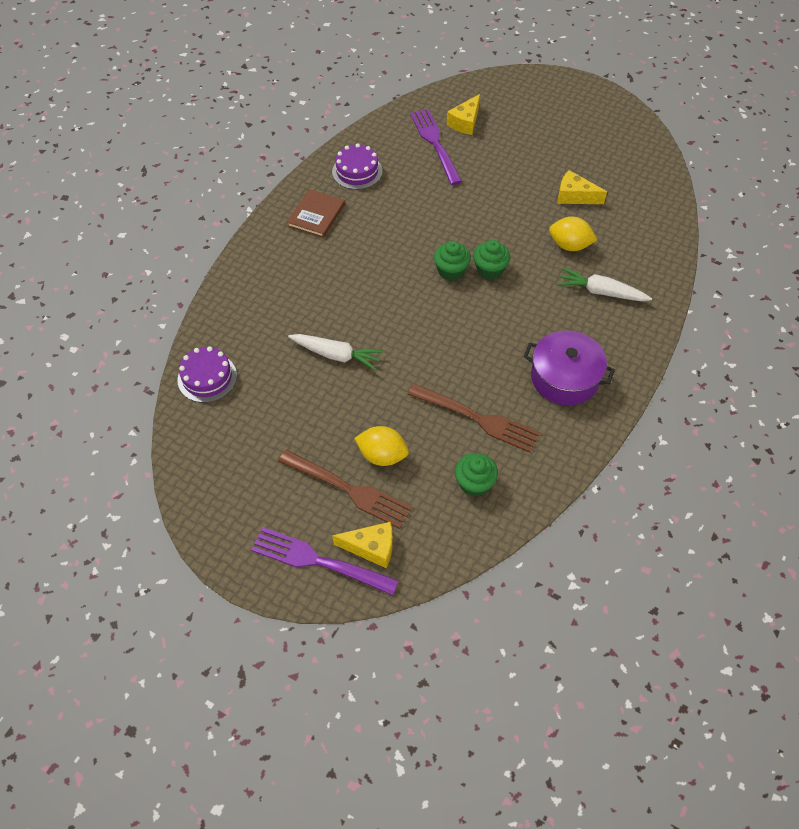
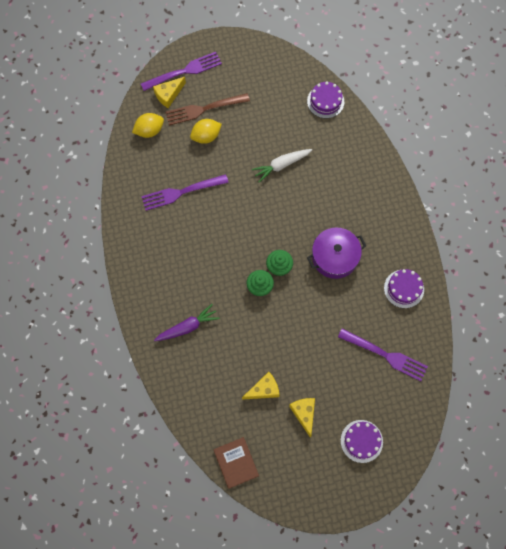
camera: 135 degrees right, 15 degrees up
(316, 215) = (388, 236): brown book -> brown book (236, 463)
(465, 122) = (387, 392): yellow cheese -> yellow cheese (304, 413)
(474, 483) = (153, 160): green cupcake -> none
(477, 419) = (181, 192): brown fork -> purple fork
(526, 111) = (361, 441): none -> purple cake
(564, 377) = (160, 253): purple pot -> purple pot (335, 257)
(569, 245) = (233, 346): yellow lemon -> yellow lemon (149, 130)
(601, 292) = (187, 327): white carrot -> purple carrot

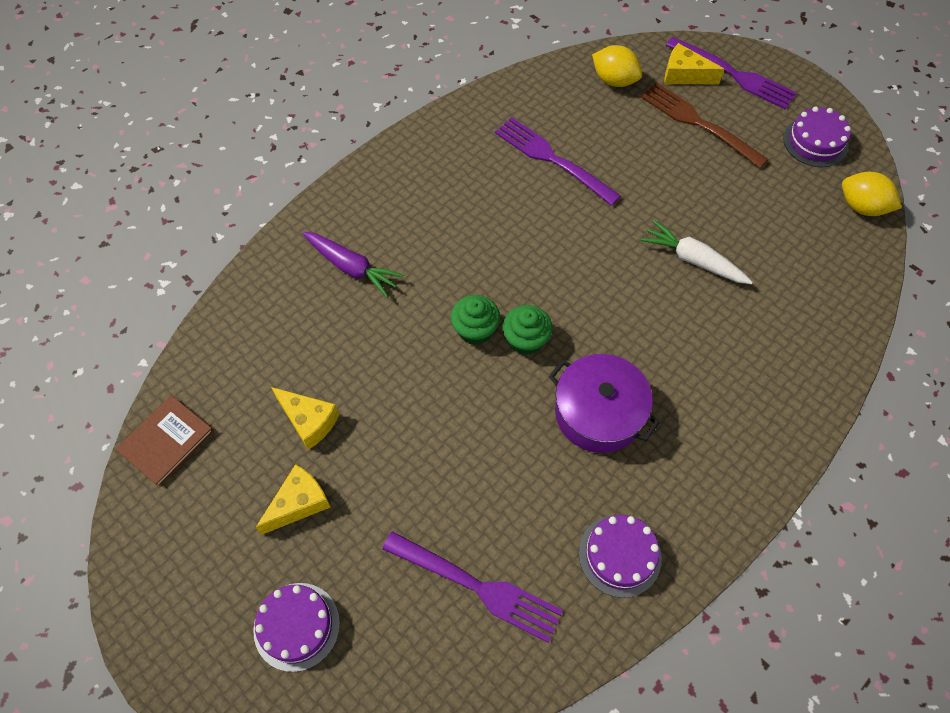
camera: 60 degrees right, 10 degrees down
(206, 136) = (660, 146): yellow lemon -> yellow lemon (862, 207)
(325, 101) = (848, 266): purple cake -> purple cake (815, 142)
(385, 355) = (477, 587): purple fork -> purple fork turned 60 degrees counterclockwise

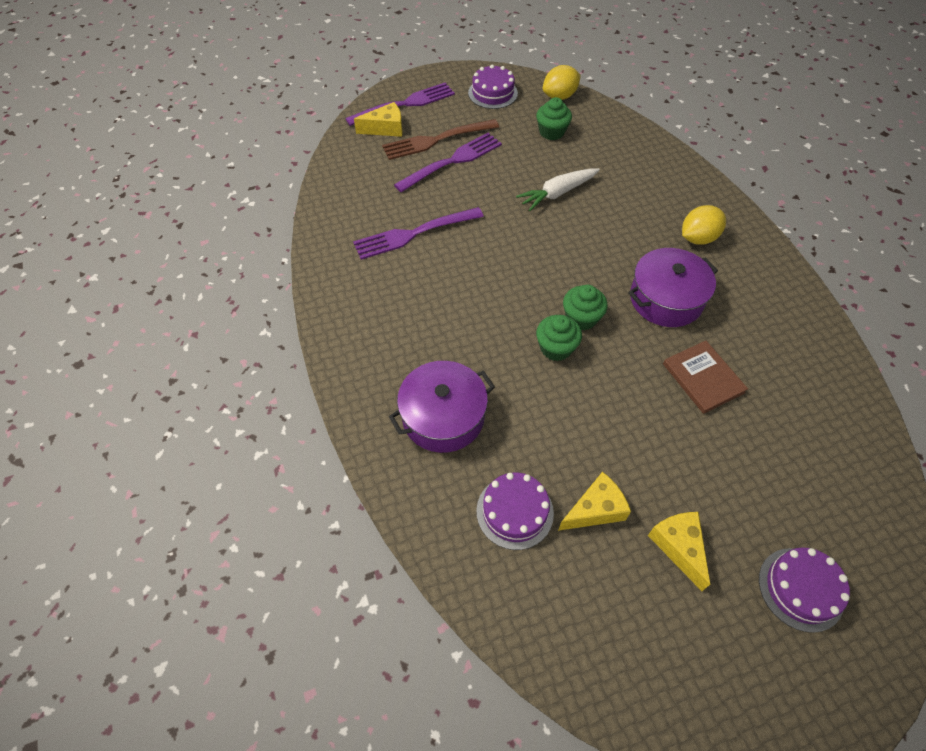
camera: 65 degrees left, 5 degrees down
(166, 441) = (568, 655): brown book -> brown book (703, 378)
(351, 267) = (443, 416): purple carrot -> purple pot
(477, 587) = (793, 434): purple fork -> purple fork (452, 161)
(614, 80) = (361, 167): yellow lemon -> yellow lemon (698, 238)
(620, 555) = (788, 334): purple cake -> purple cake (514, 512)
(684, 75) = (385, 128): yellow cheese -> yellow cheese turned 150 degrees counterclockwise
(791, 221) = (551, 132): none -> green cupcake

